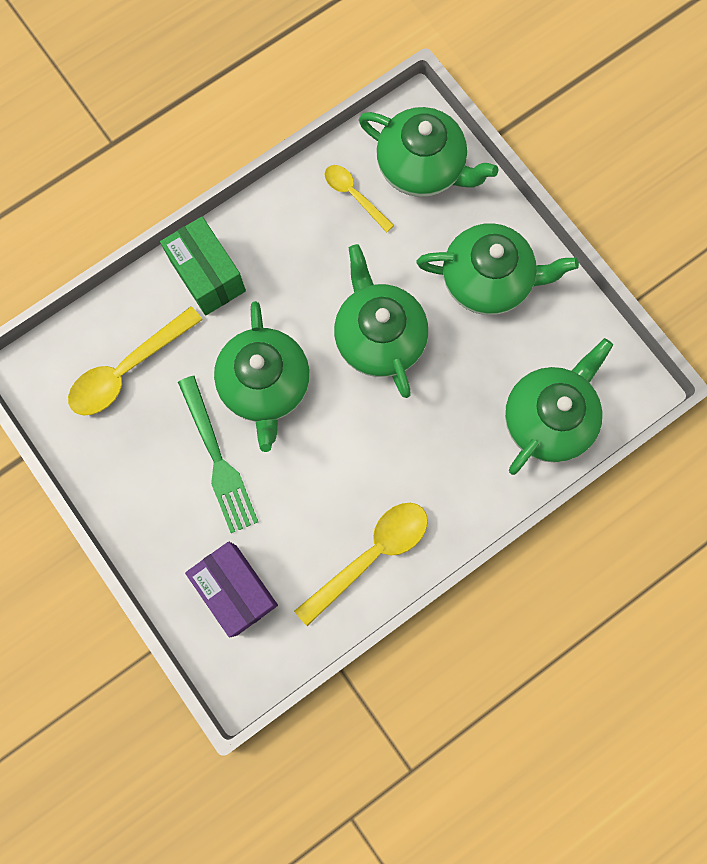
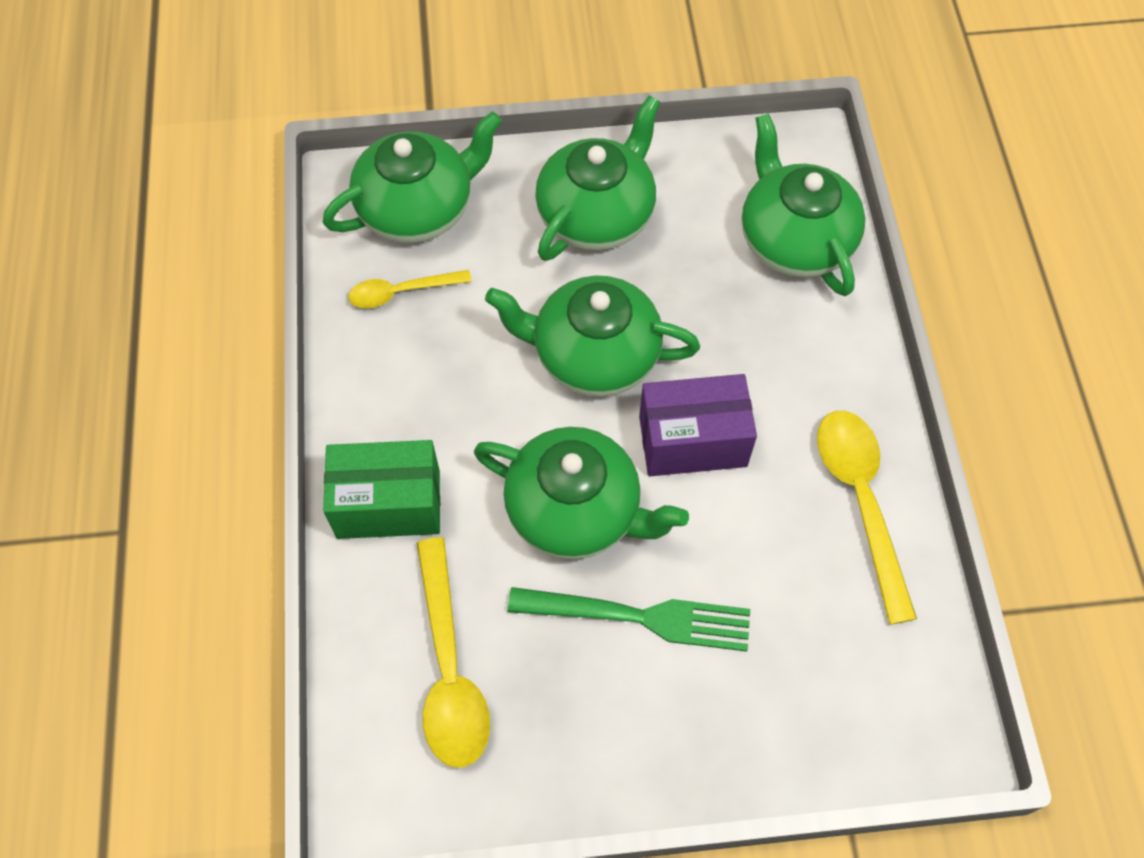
camera: 60 degrees left, 15 degrees down
(236, 589) = (825, 683): purple box -> purple box (692, 441)

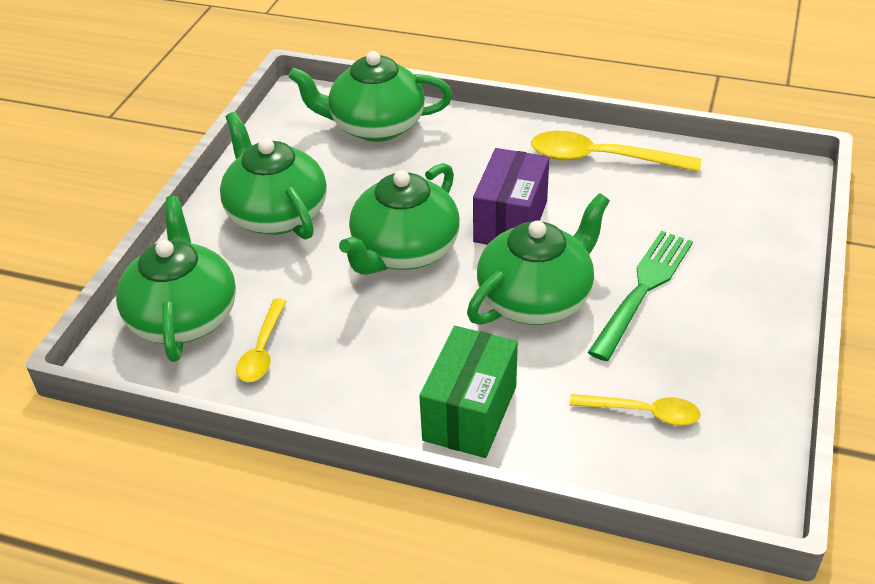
camera: 65 degrees left, 20 degrees down
(449, 669) = (643, 413): yellow spoon -> yellow spoon, size x0.60

